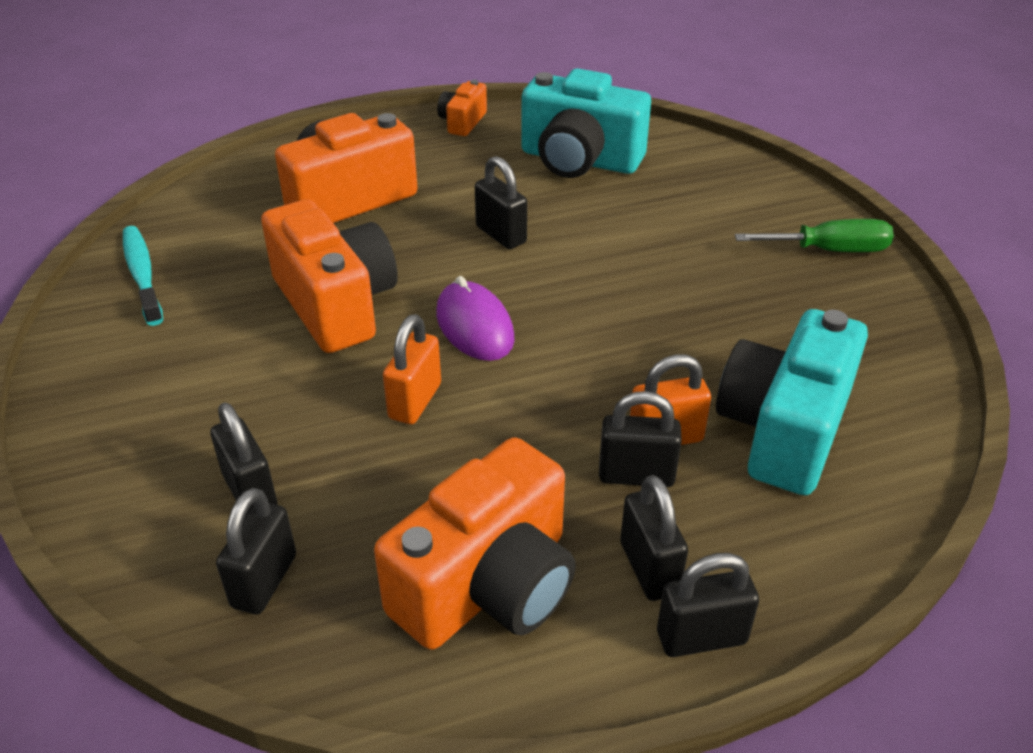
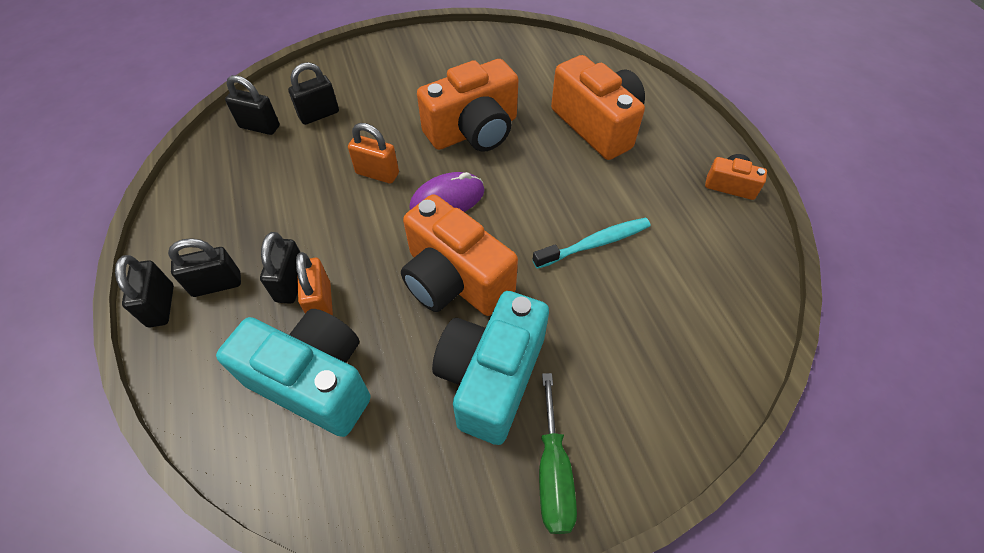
camera: 90 degrees right, 15 degrees up
(142, 274) = (504, 49): turquoise toothbrush -> turquoise toothbrush (595, 243)
(488, 585) = (229, 210): orange camera -> orange camera (454, 280)
(501, 235) = (559, 213): black padlock -> none
(579, 160) = (684, 268): turquoise camera -> turquoise camera (491, 377)

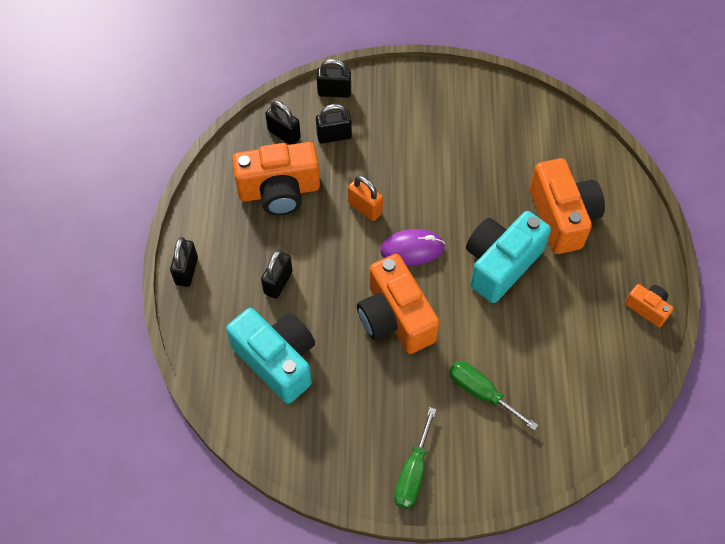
camera: 20 degrees right, 5 degrees up
(217, 284) = (227, 266): black padlock -> black padlock (334, 92)
(321, 303) = (295, 305): orange padlock -> none
(474, 131) = (455, 191): orange camera -> orange camera (279, 191)
(491, 377) = (395, 398): turquoise camera -> turquoise camera (500, 264)
(595, 243) = (512, 323): turquoise toothbrush -> none
(596, 334) = (481, 392): none -> green screwdriver

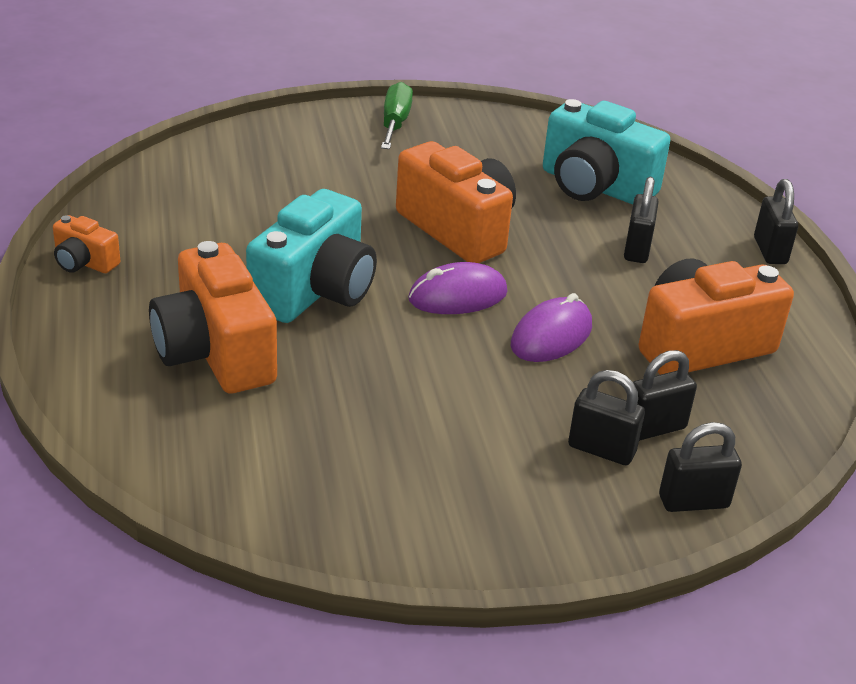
camera: 165 degrees right, 25 degrees down
(284, 134) = (744, 422): black padlock -> black padlock (601, 449)
(365, 208) = (551, 336): orange padlock -> purple mouse
(481, 392) = (325, 178): green screwdriver -> none

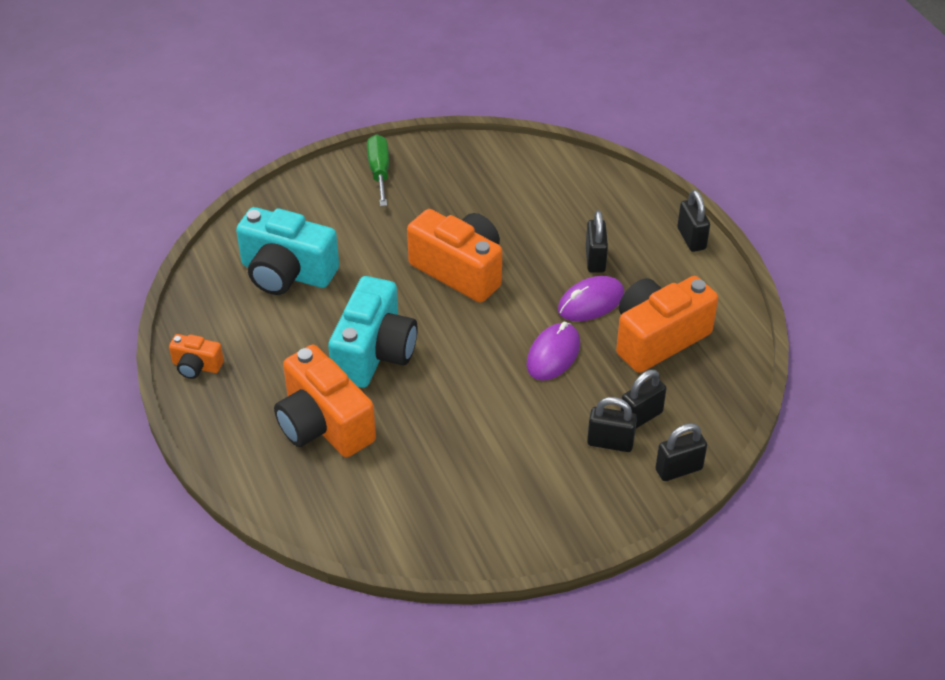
camera: 10 degrees left, 10 degrees up
(457, 296) = (478, 334): purple mouse -> purple mouse (591, 302)
(595, 186) = (550, 203): turquoise camera -> turquoise camera (286, 273)

